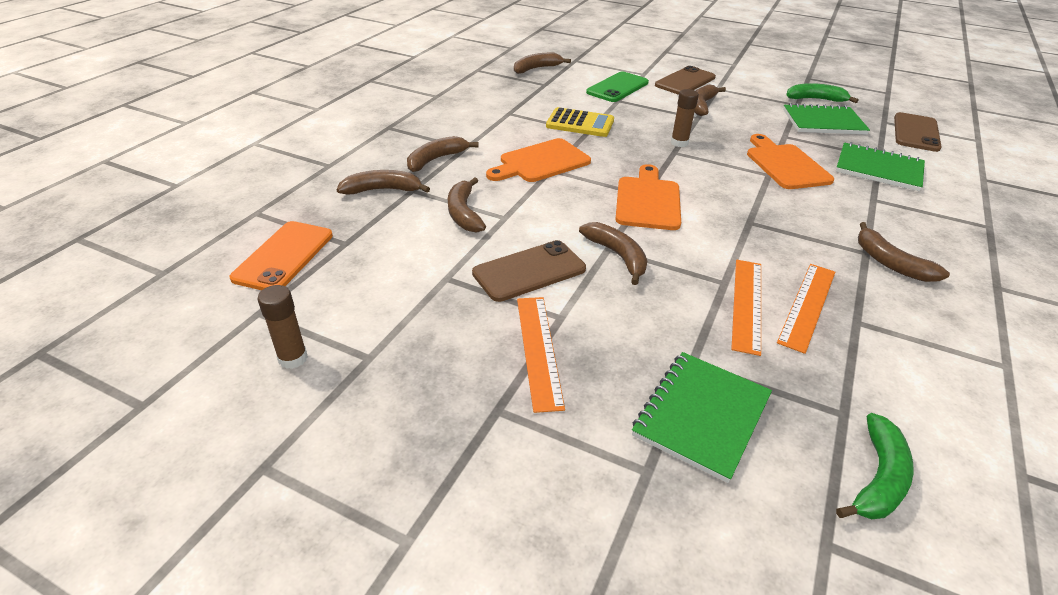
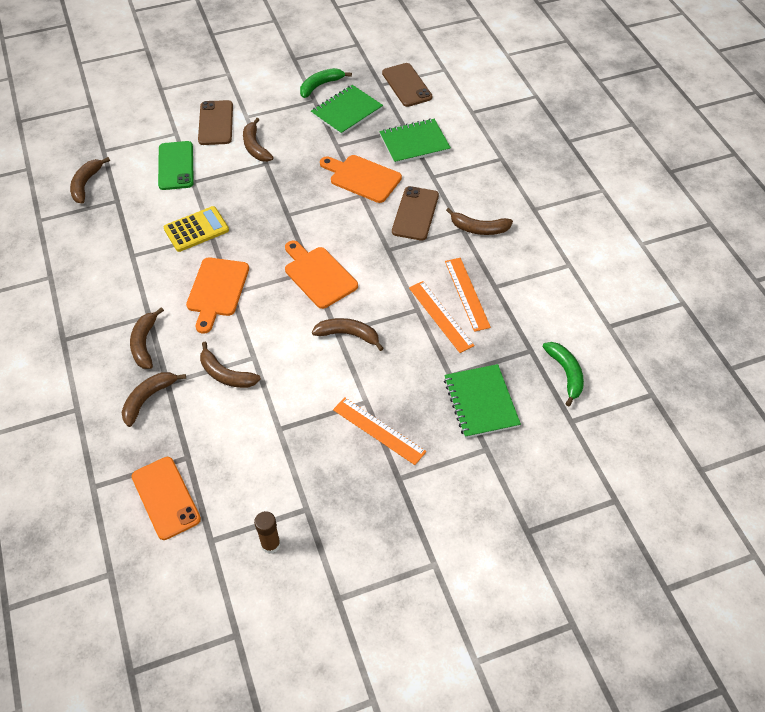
camera: 45 degrees left, 15 degrees up
(529, 271) = (316, 385): brown phone -> brown phone (415, 213)
(679, 143) = (281, 202): brown glue stick -> none

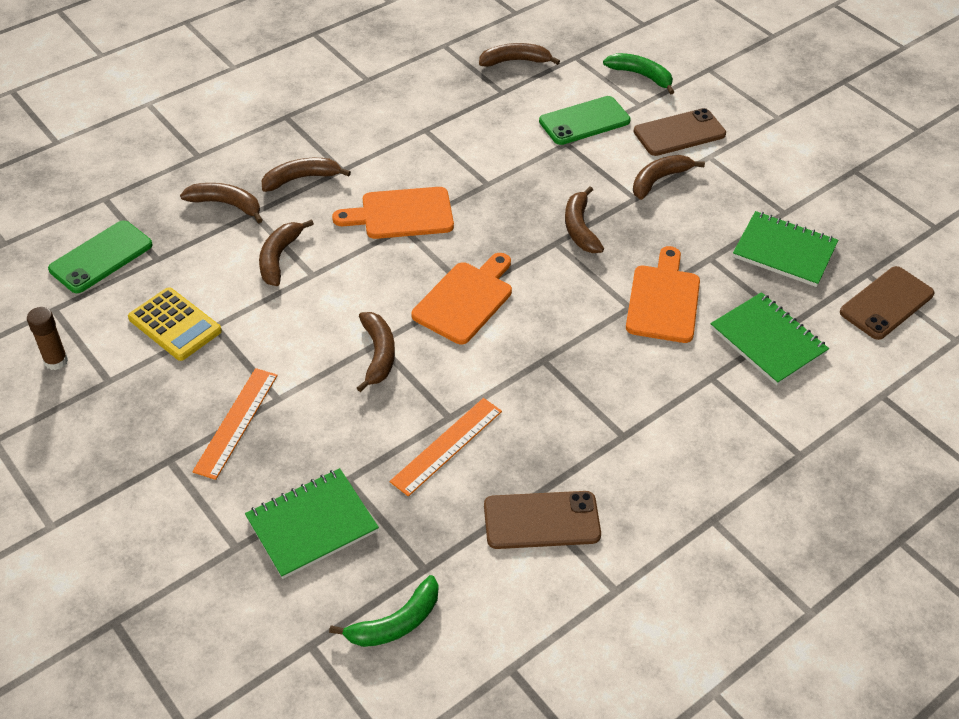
camera: 70 degrees right, 5 degrees down
(166, 498) = (101, 257): orange phone -> green phone
(196, 229) = (489, 169): yellow calculator -> yellow calculator (175, 325)
(320, 85) = (818, 211): green banana -> green banana (641, 75)
(415, 213) = (626, 374): brown phone -> brown phone (541, 520)
(467, 293) = (500, 468): orange ruler -> none
(479, 228) = (634, 456): brown banana -> brown banana (580, 228)

